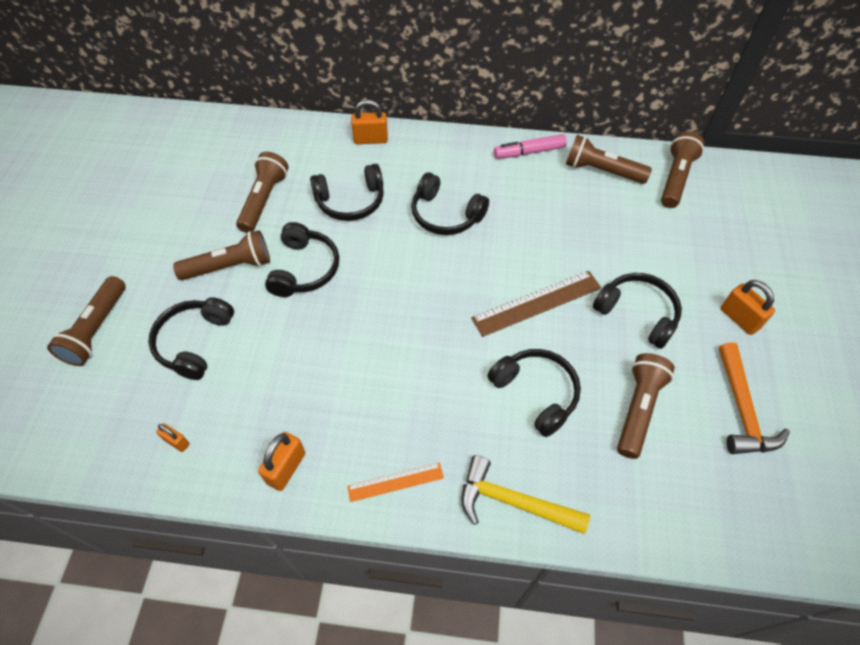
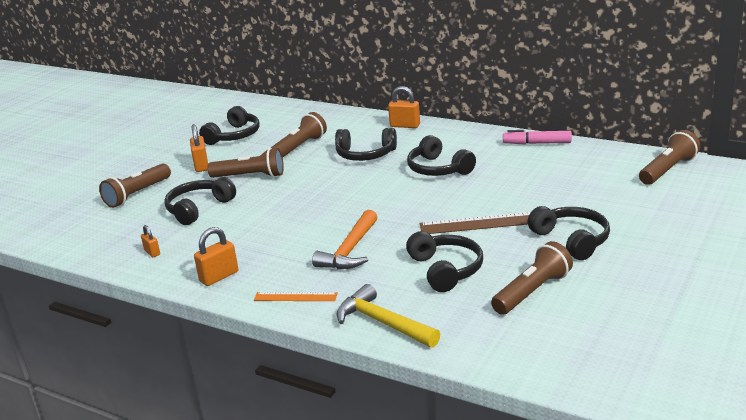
camera: 25 degrees right, 30 degrees down
(304, 269) = (304, 184): black headphones -> black headphones (234, 136)
(601, 171) = (597, 159): brown flashlight -> none
(739, 318) = (672, 255): orange padlock -> orange padlock (201, 166)
(742, 410) = (634, 307): orange hammer -> orange hammer (350, 250)

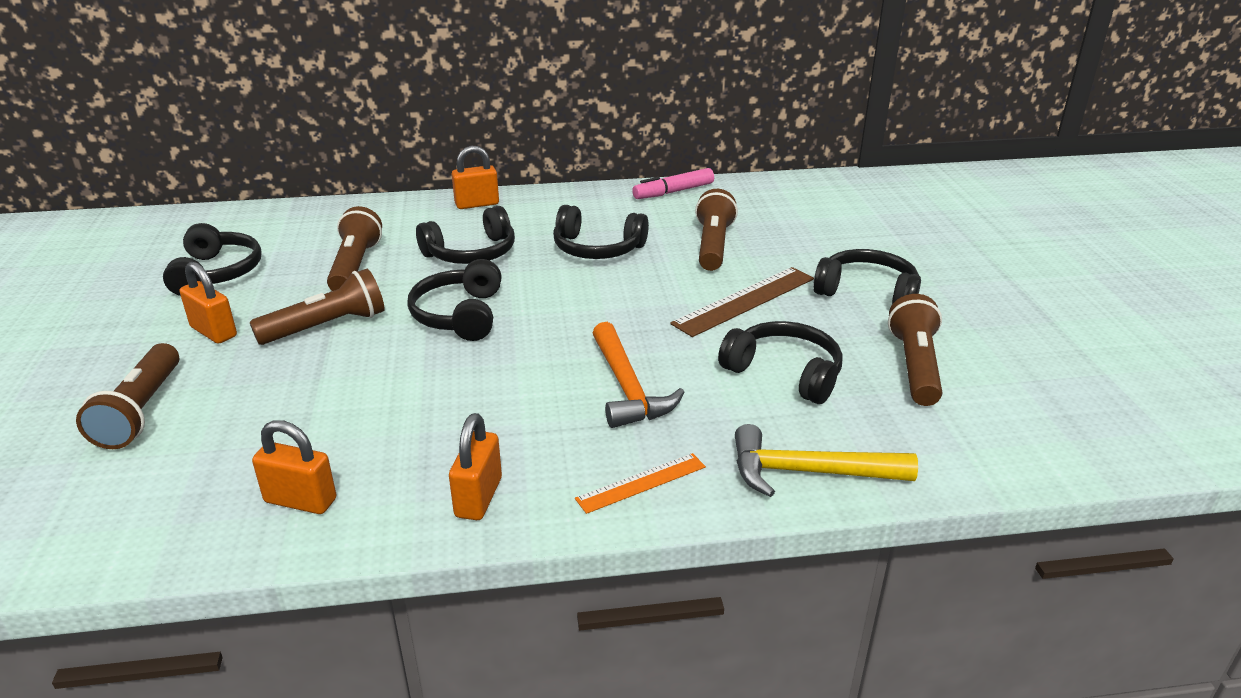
camera: 40 degrees left, 5 degrees up
(152, 252) = (300, 500): orange padlock -> orange padlock, size x1.69
(198, 208) = (297, 400): black headphones -> black headphones (460, 315)
(668, 170) = (848, 191): brown flashlight -> brown flashlight (713, 245)

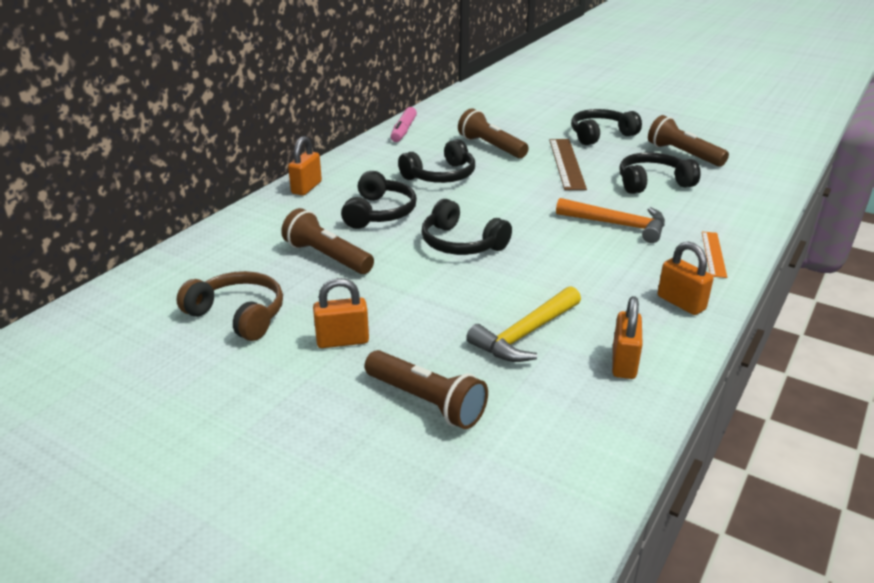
camera: 50 degrees left, 0 degrees up
(216, 273) = (238, 315): black headphones -> brown headphones
(300, 500) = (624, 363): orange padlock -> orange padlock turned 45 degrees counterclockwise
(327, 326) = (405, 293): brown flashlight -> none
(808, 472) = (746, 212): yellow hammer -> yellow hammer (525, 335)

